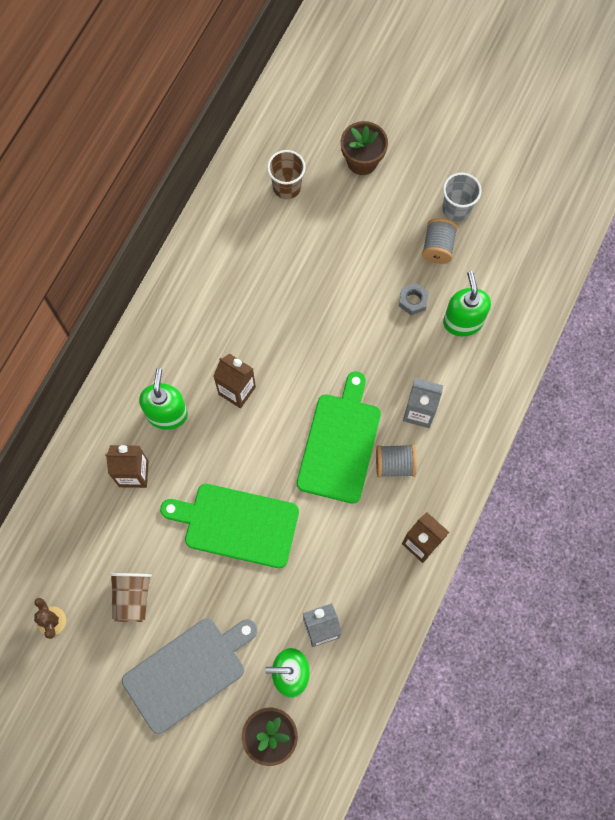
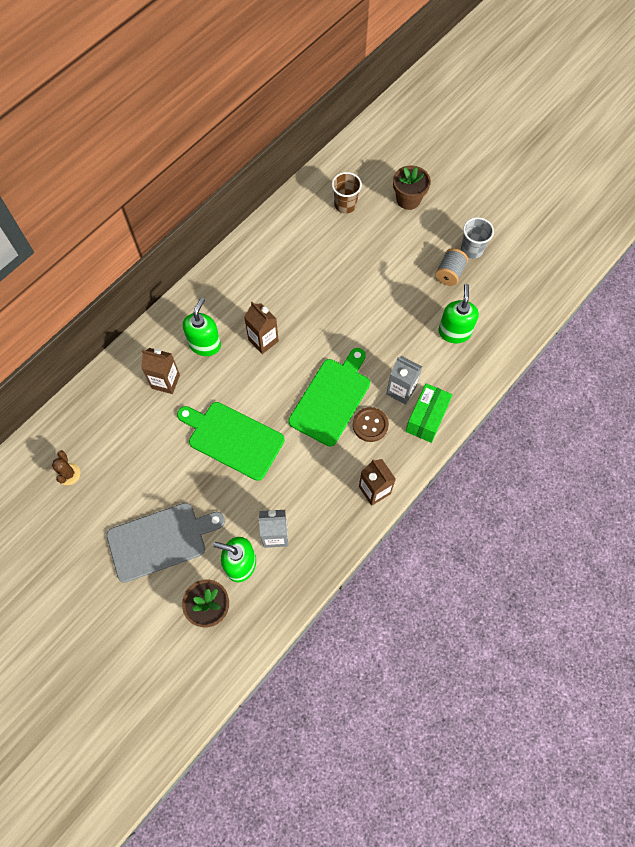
camera: 15 degrees right, 5 degrees down
(132, 598) = (135, 473): brown cup -> none
(394, 464) = (370, 425): grey spool -> brown button
(413, 301) = (419, 308): grey nut -> none
(458, 439) = (426, 418): none -> green box

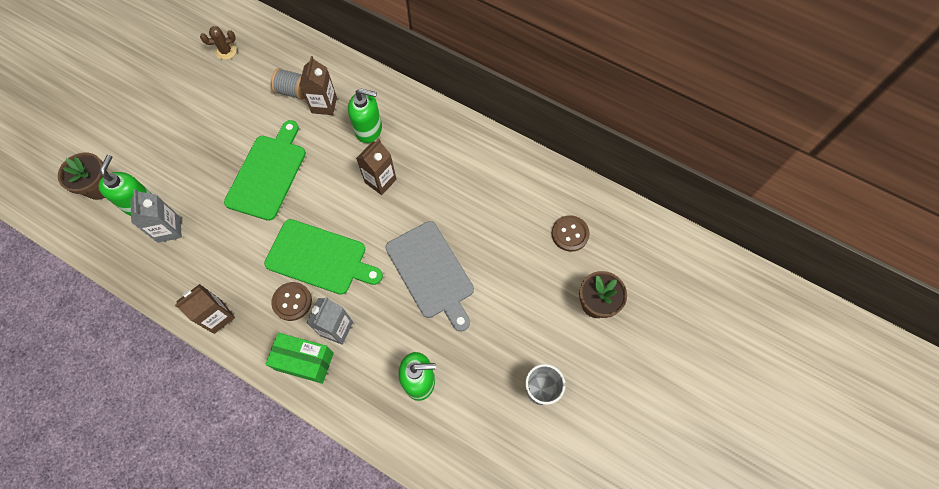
camera: 80 degrees right, 0 degrees up
(160, 540) = (164, 134): grey cutting board -> grey cutting board (431, 272)
(345, 205) = (570, 234): brown cup -> brown button
(449, 273) = (500, 366): grey spool -> grey spool (293, 91)

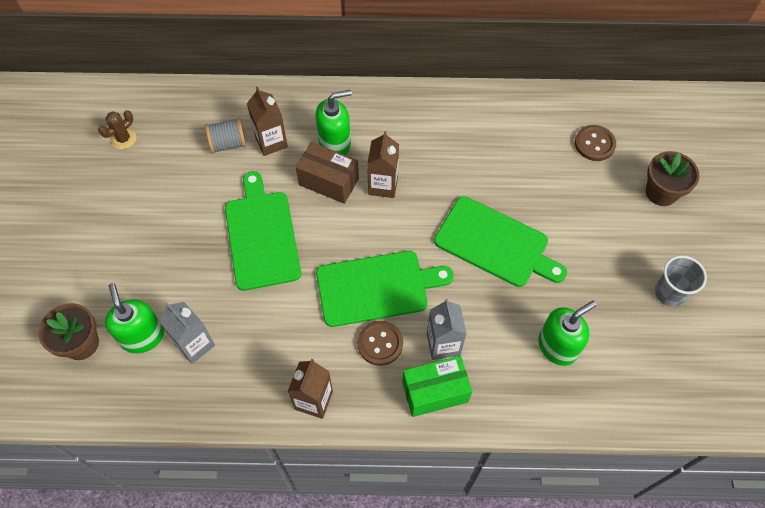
camera: 30 degrees left, 5 degrees down
(343, 157) = (328, 182): none -> brown box
(431, 272) = (495, 244): grey cutting board -> green cutting board

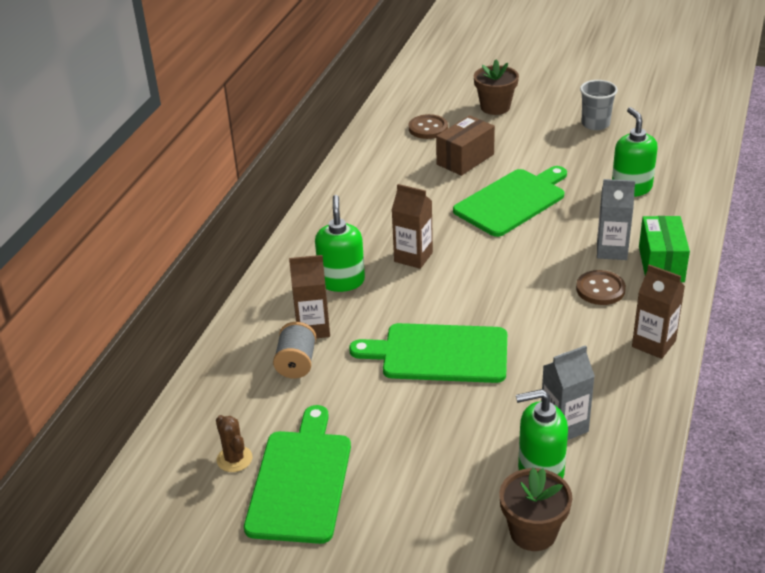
camera: 70 degrees left, 25 degrees down
(328, 182) = (390, 293): brown box -> brown box (465, 159)
(377, 288) = (536, 281): green cutting board -> green cutting board (301, 481)

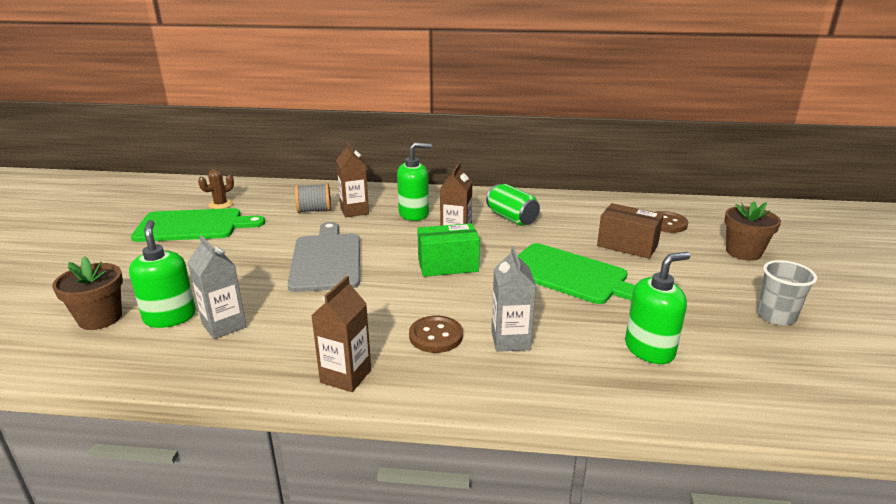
camera: 75 degrees right, 10 degrees down
(381, 214) = (512, 218): none -> green can
(439, 353) = (326, 260): green cutting board -> grey cutting board
(661, 264) = (498, 378): green box -> green box (448, 265)

